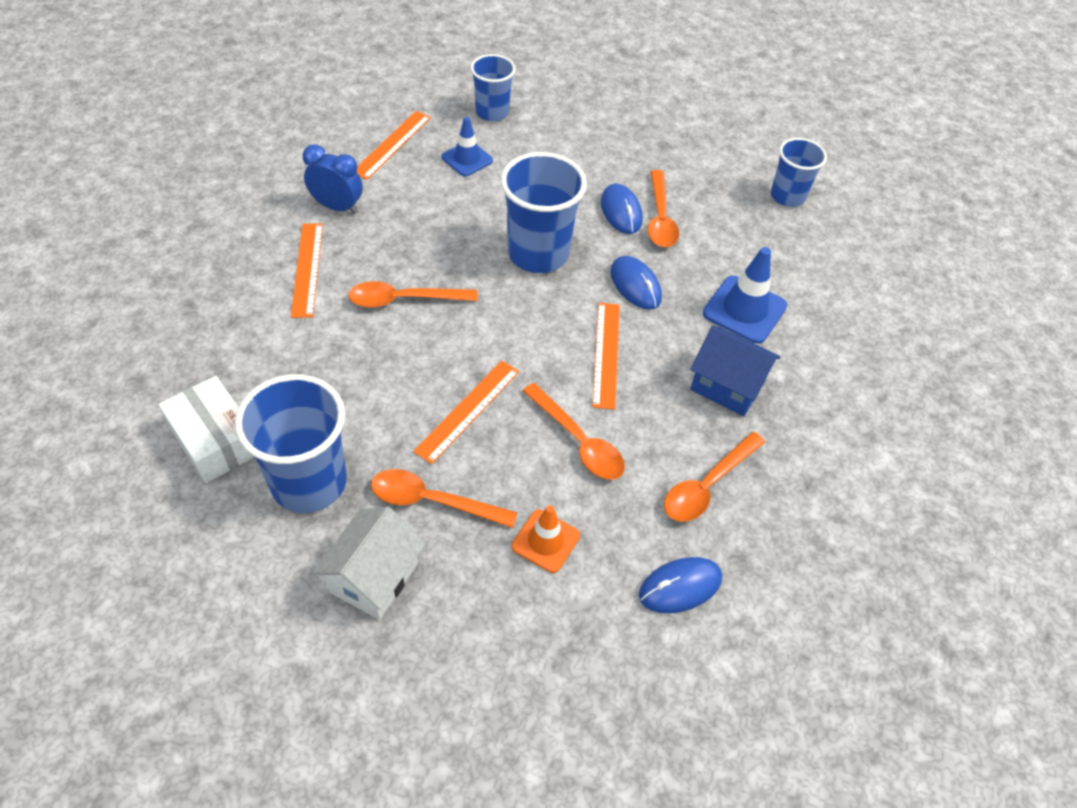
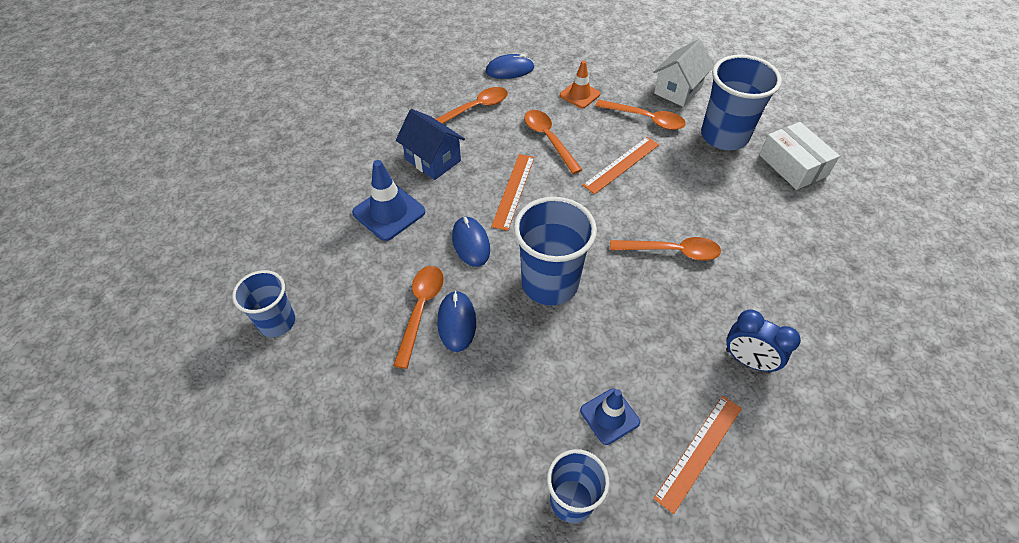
camera: 165 degrees left, 0 degrees up
(307, 269) = (761, 290): orange ruler -> none

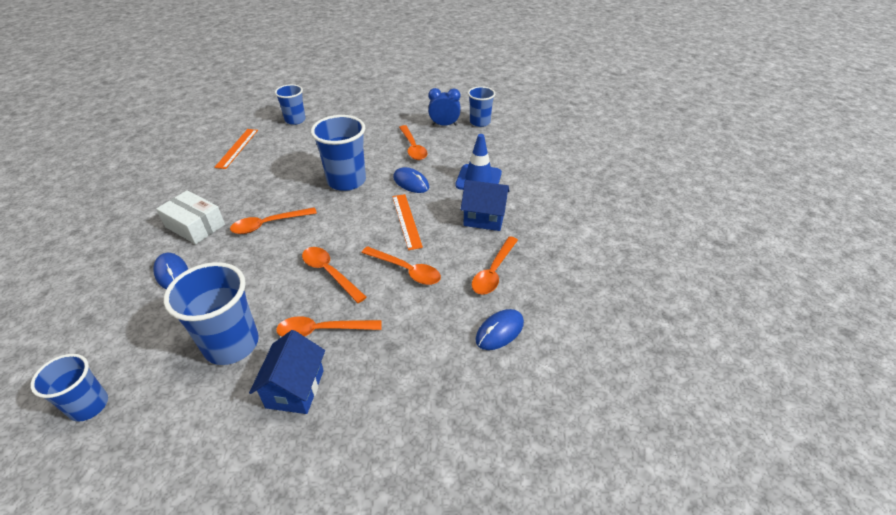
camera: 150 degrees right, 10 degrees down
(456, 322) = (389, 149): blue mouse -> blue mouse (172, 273)
(580, 95) = (405, 331): orange traffic cone -> none
(609, 416) = (287, 145): blue traffic cone -> none
(621, 164) = (330, 273): orange ruler -> orange spoon
(678, 90) = (295, 388): white house -> blue house
(748, 360) = (209, 187): blue clock -> blue clock (444, 125)
(792, 165) = (155, 338): white box -> white box (195, 226)
(836, 133) = (89, 405): none -> blue cup

